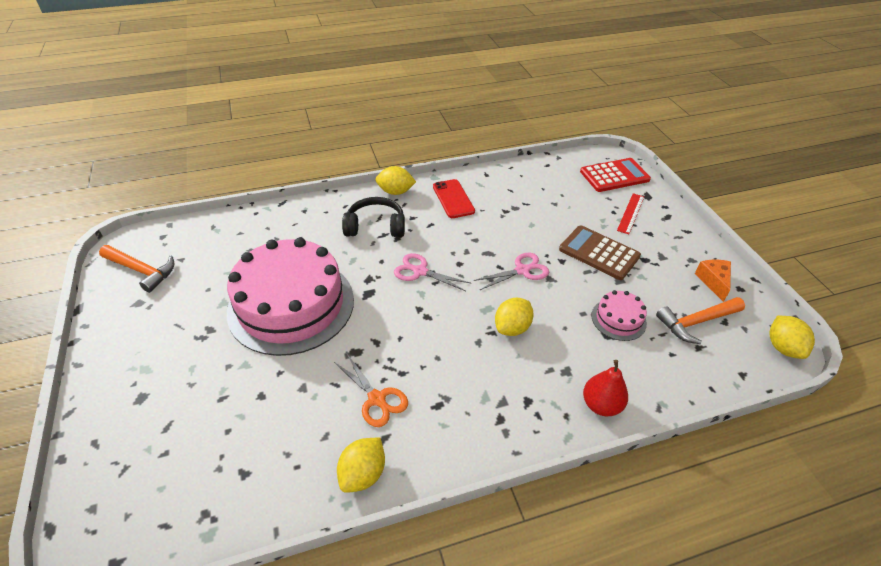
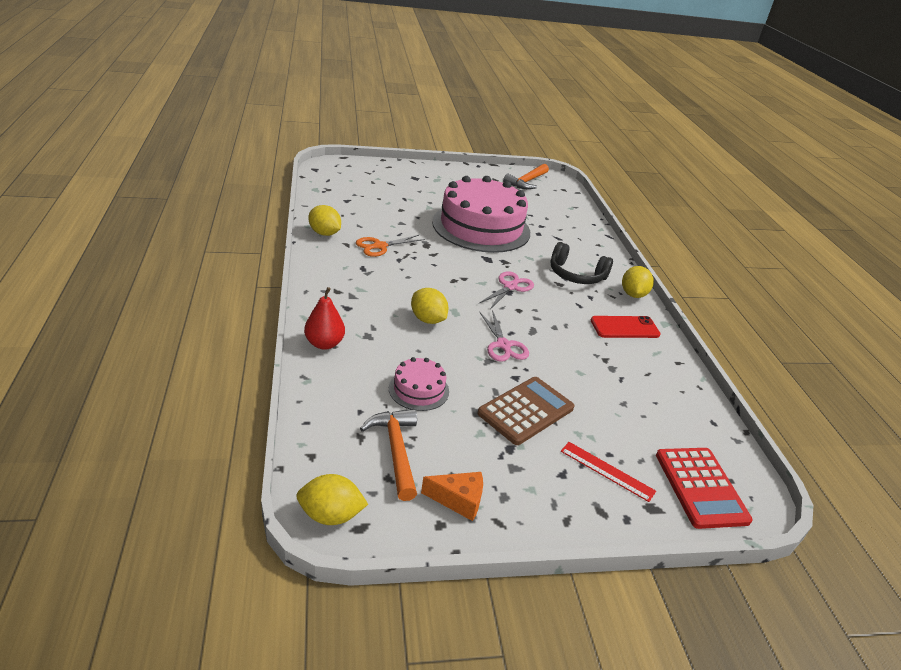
camera: 95 degrees right, 10 degrees down
(375, 226) = (576, 275): black headphones -> black headphones turned 105 degrees clockwise

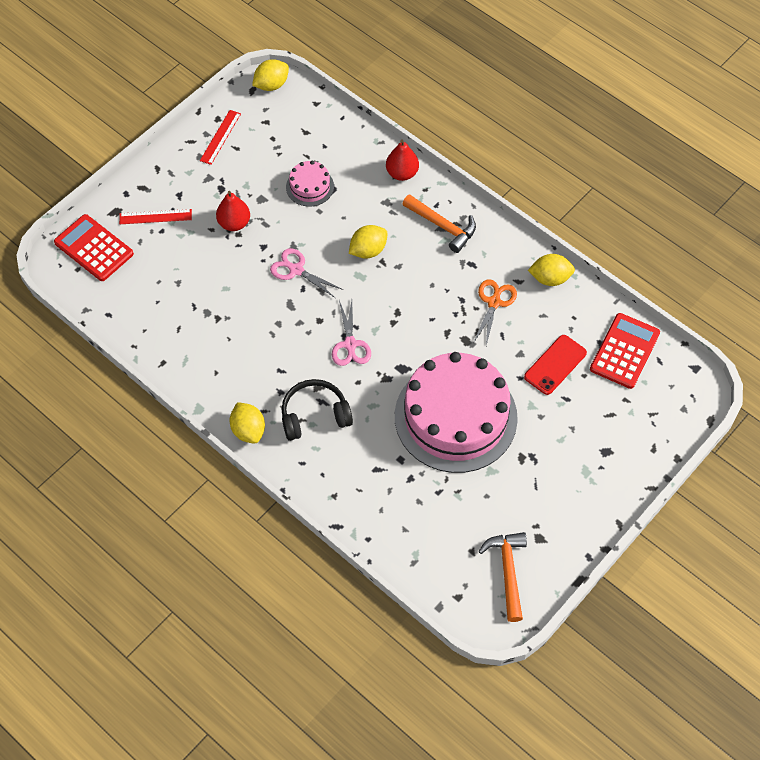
camera: 145 degrees right, 25 degrees up
(339, 191) = (624, 351): none -> red calculator
(396, 451) = (279, 138): orange hammer -> orange hammer (442, 226)
(428, 319) = (368, 250): yellow lemon -> yellow lemon turned 45 degrees counterclockwise
(458, 500) = (220, 137): orange cheese -> red ruler
(526, 411) = (234, 223): brown calculator -> red pear
(624, 328) = (226, 371): red phone -> red phone (555, 365)

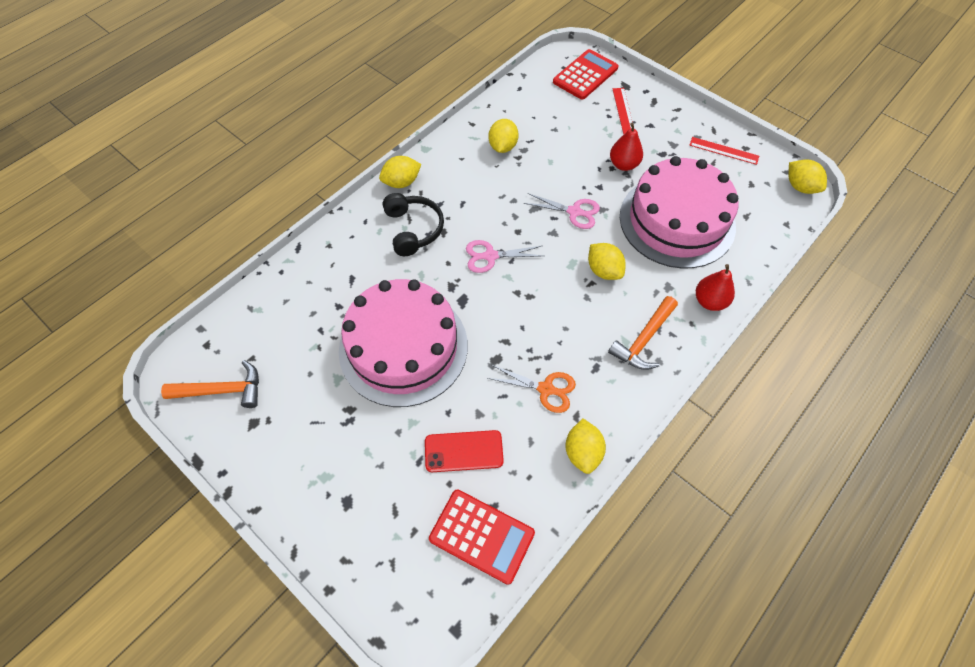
camera: 90 degrees right, 0 degrees up
(201, 332) = (503, 147): none -> yellow lemon
(296, 270) = (574, 212): pink scissors -> pink scissors turned 75 degrees clockwise
(310, 186) = (677, 221): pink cake -> pink cake, size x2.33
(555, 365) = (463, 451): red phone -> red phone turned 45 degrees counterclockwise

